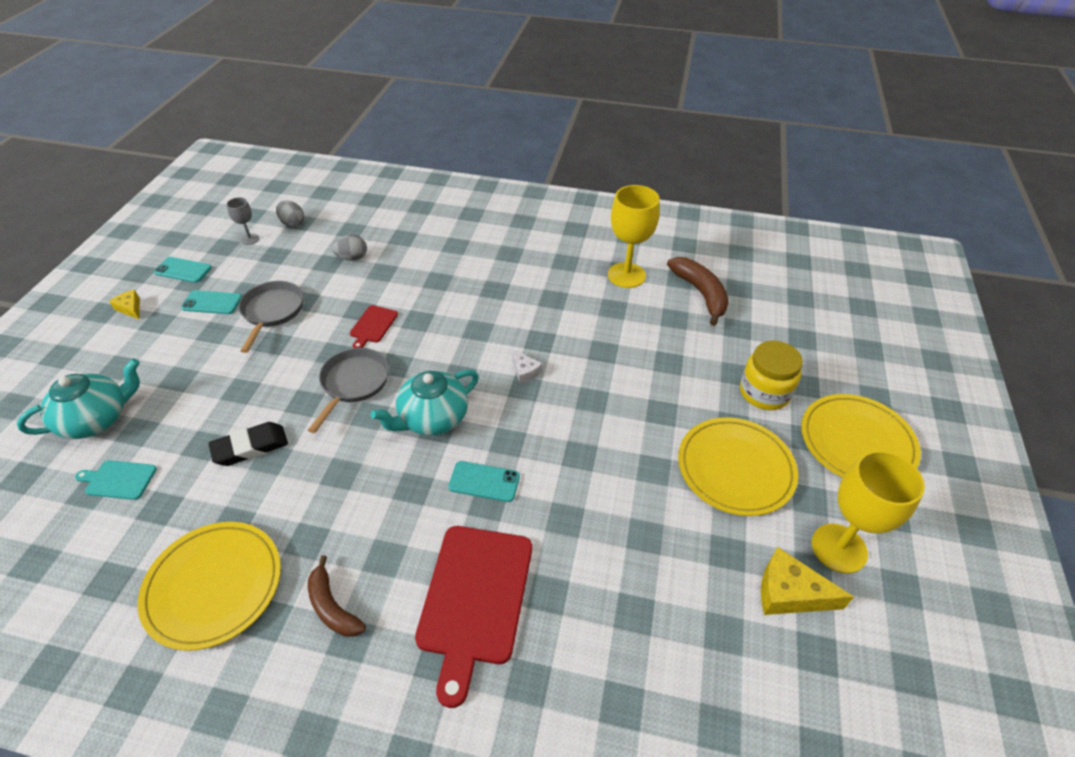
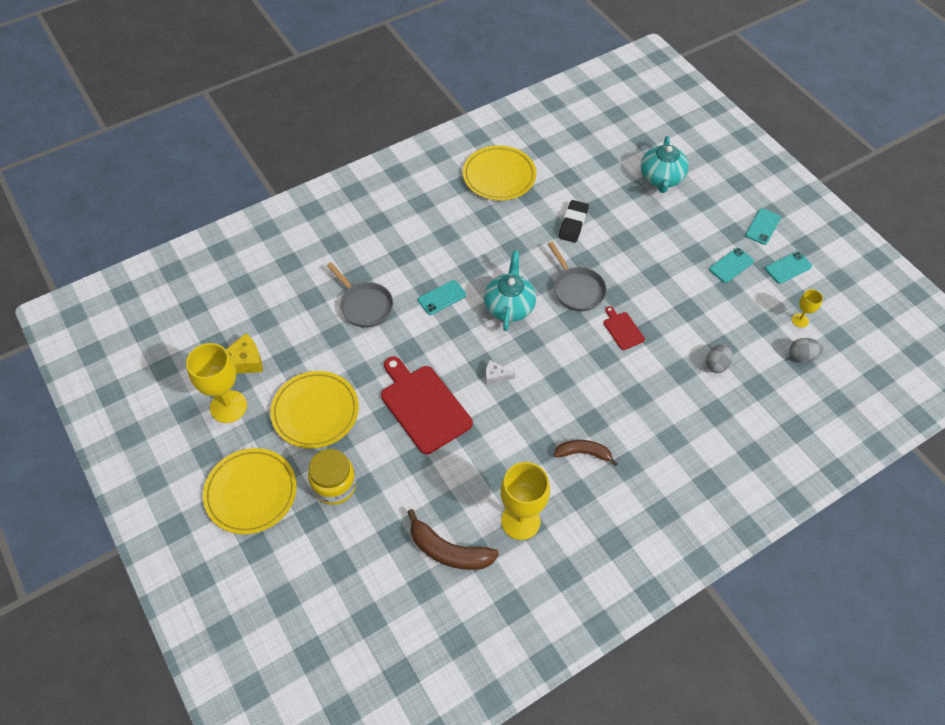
camera: 135 degrees right, 10 degrees up
(118, 480) = (603, 171): turquoise cutting board -> none
(130, 308) = (762, 226): yellow cheese -> turquoise phone
(250, 239) = (800, 320): grey goblet -> yellow goblet
(272, 312) = (690, 289): grey pan -> grey pan (364, 305)
(332, 607) = (442, 205): brown banana -> brown banana (583, 453)
(474, 599) = (387, 250): red cutting board -> red cutting board (423, 406)

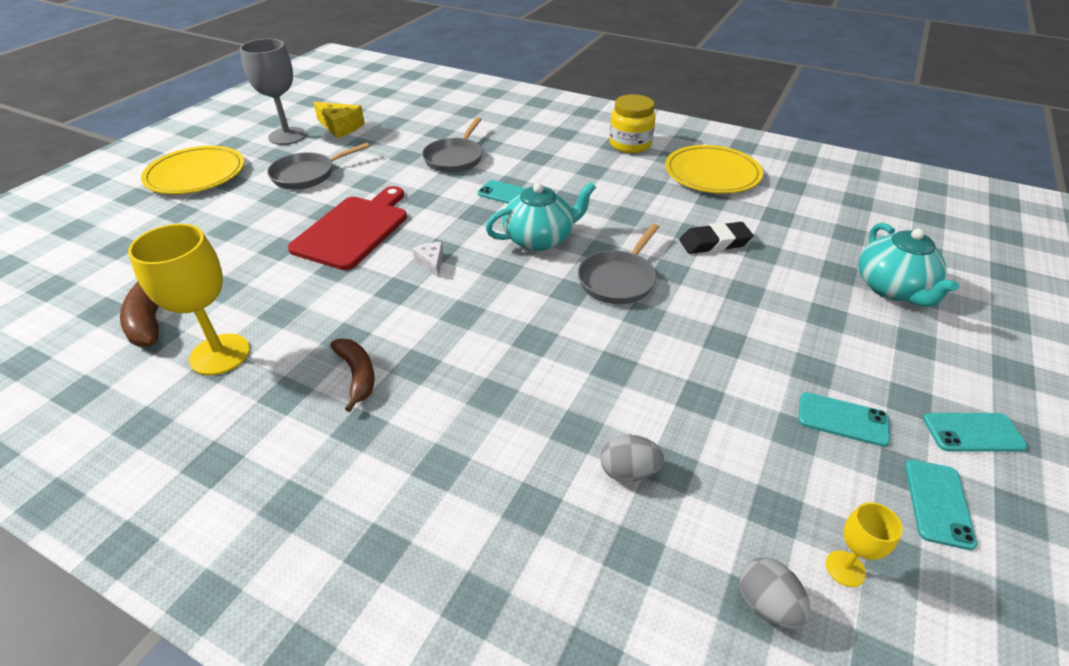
camera: 60 degrees right, 15 degrees down
(228, 406) = (287, 136): yellow goblet -> grey goblet
(315, 411) = (307, 175): yellow plate -> grey pan
(334, 485) = (221, 212): yellow jar -> yellow jar (630, 144)
(622, 329) = (595, 341): red cutting board -> none
(661, 178) = (892, 288): turquoise teapot -> turquoise teapot turned 75 degrees counterclockwise
(788, 268) = (938, 503): turquoise phone -> turquoise phone turned 75 degrees clockwise

